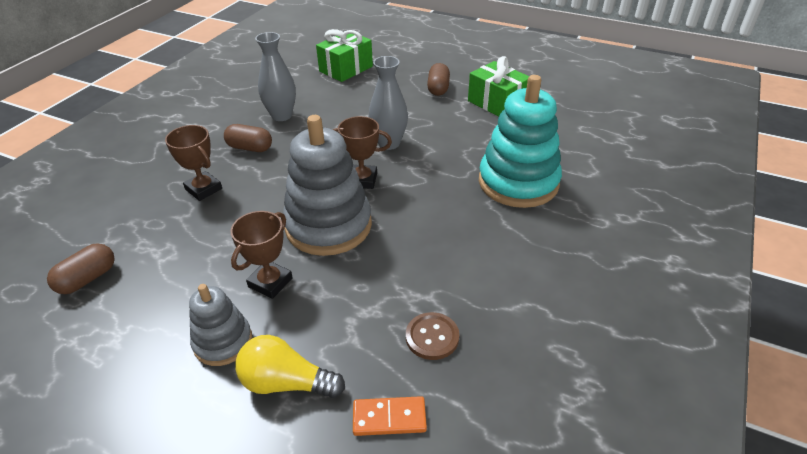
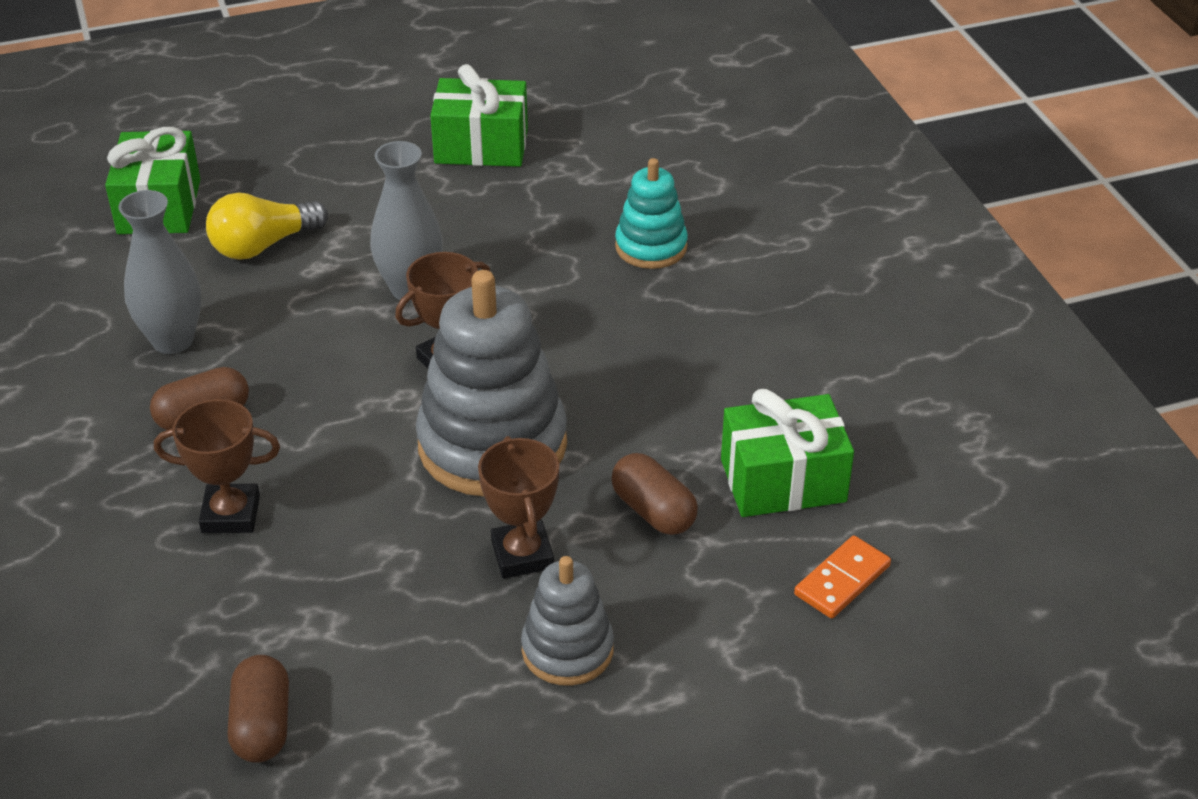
camera: 45 degrees left, 0 degrees up
(286, 383) = (699, 630): yellow light bulb -> yellow light bulb (263, 245)
(432, 337) = (783, 480): brown button -> green gift
(438, 88) = (363, 165): brown capsule -> brown capsule (653, 511)
(518, 182) = (651, 247): turquoise stacking toy -> turquoise stacking toy, size x0.55

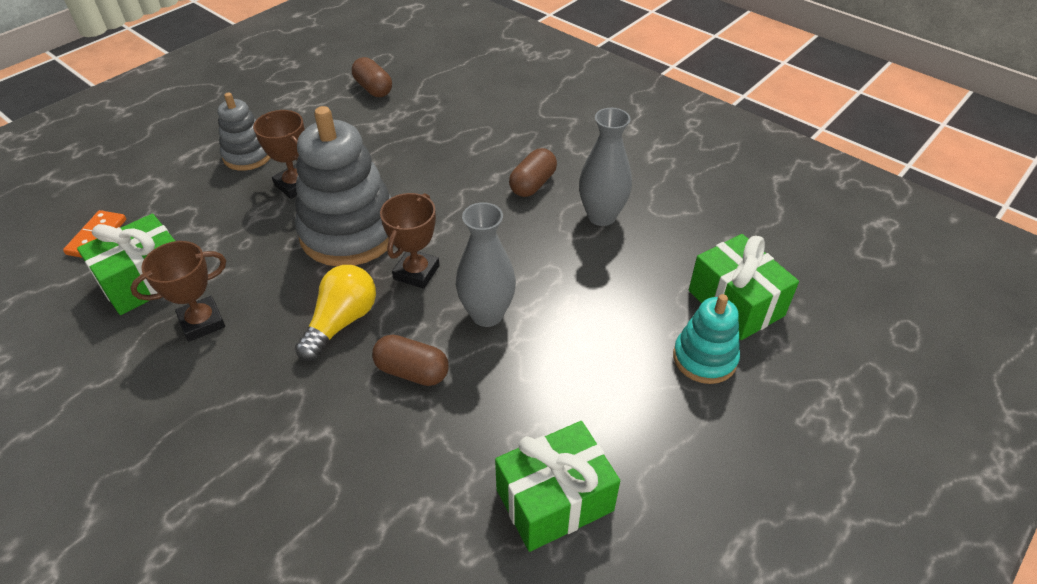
camera: 150 degrees right, 5 degrees up
(231, 514) = (466, 148): brown trophy -> brown trophy (202, 322)
(263, 245) = (625, 304): yellow light bulb -> yellow light bulb (341, 322)
(651, 247) = (318, 443): turquoise stacking toy -> turquoise stacking toy (704, 358)
(653, 511) = (228, 232): brown capsule -> brown capsule (412, 371)

